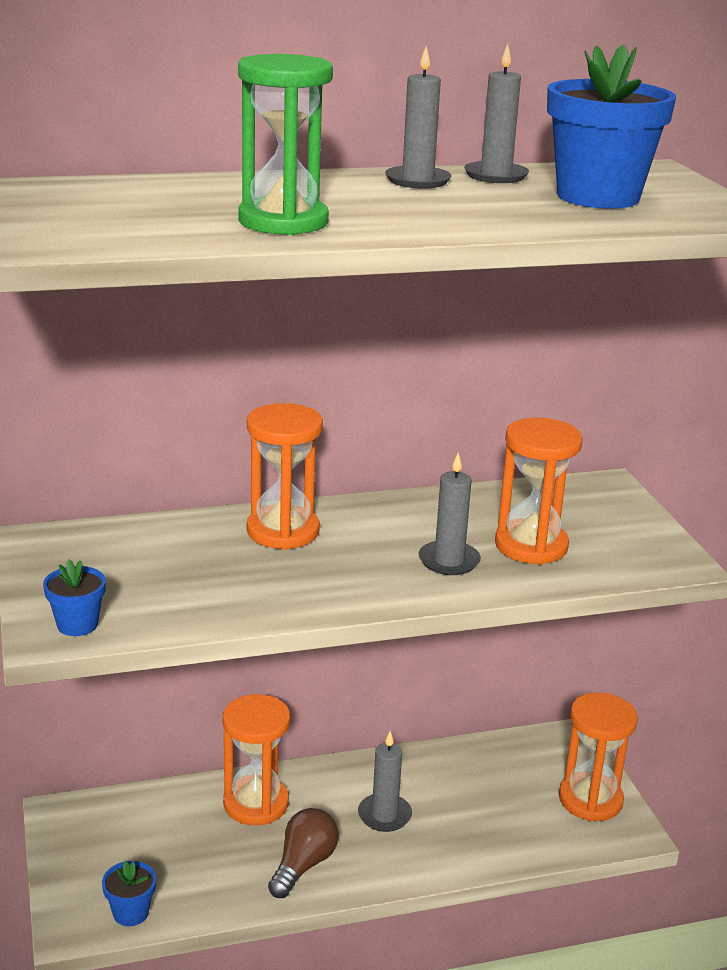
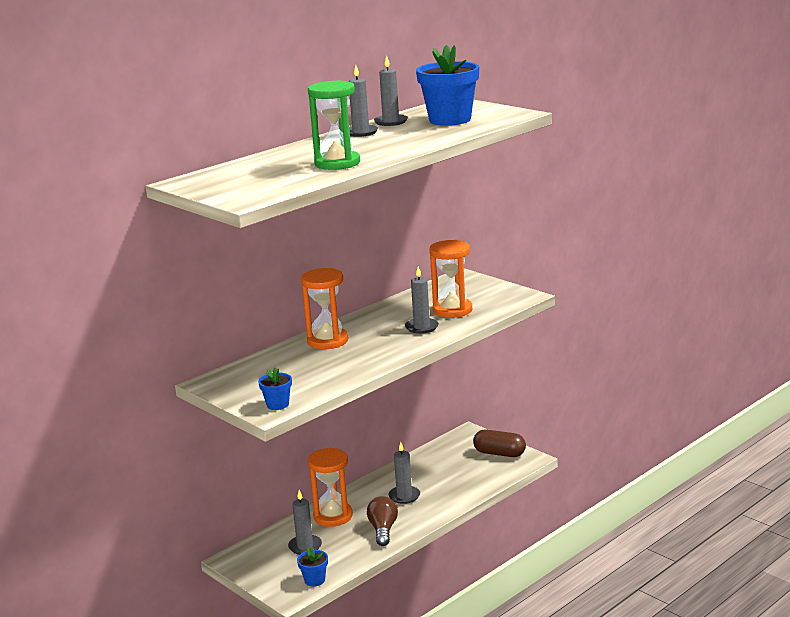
camera: 25 degrees left, 5 degrees down
(172, 841) = (305, 546): none -> grey candle
(590, 800) = (499, 453): orange hourglass -> brown capsule

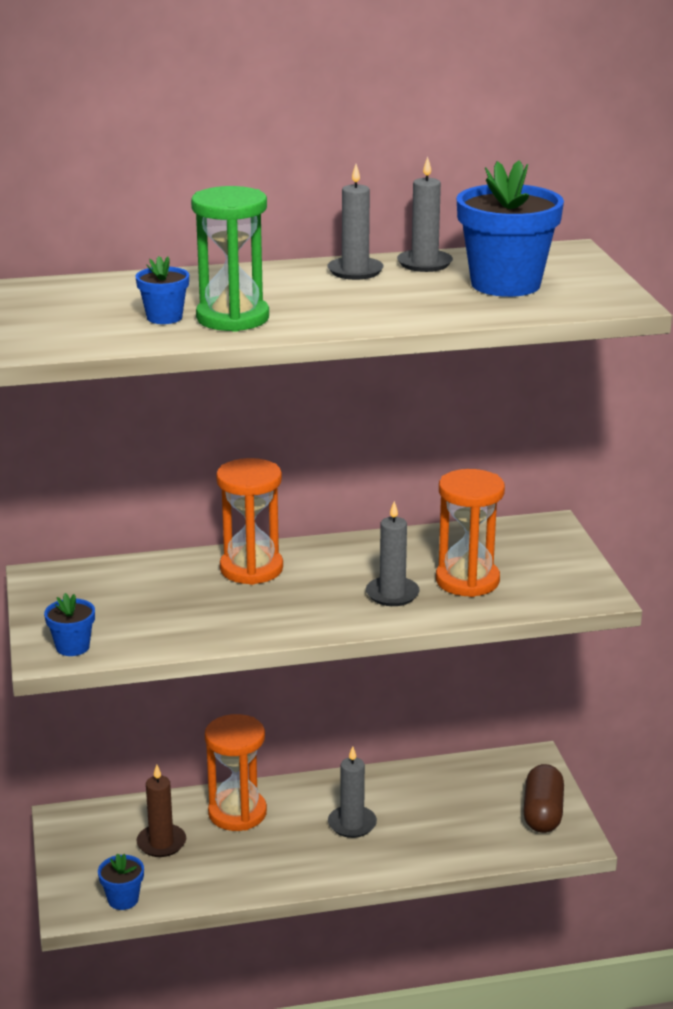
camera: 30 degrees right, 5 degrees up
(298, 172) = (164, 317): none -> blue flower pot
(305, 546) = (161, 843): grey candle -> brown candle
(383, 530) = (275, 864): brown light bulb -> none
(499, 453) = (542, 813): brown capsule -> brown capsule turned 45 degrees clockwise

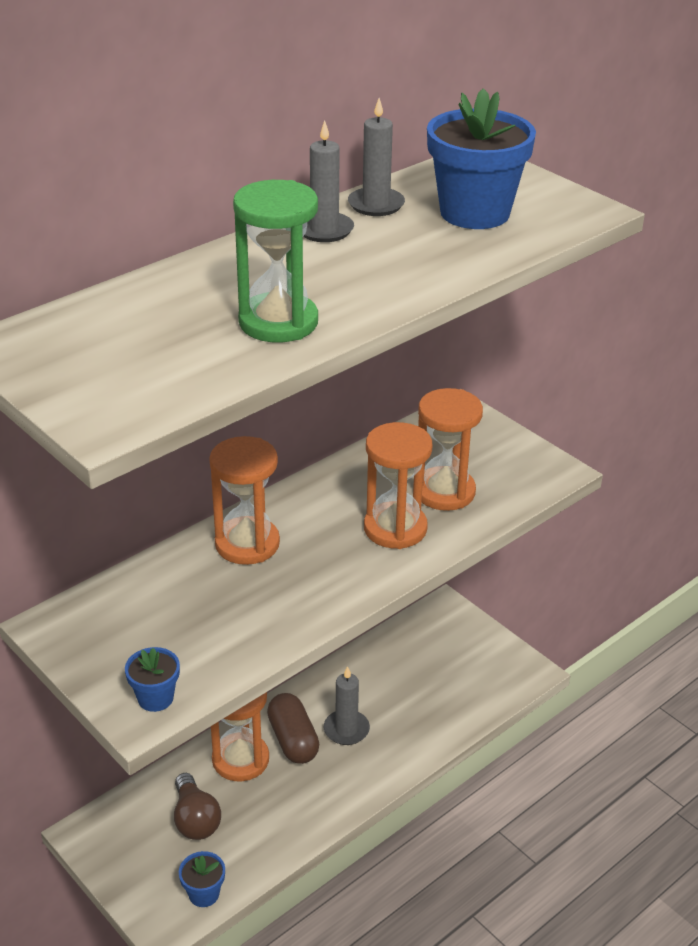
camera: 30 degrees left, 10 degrees up
(161, 843) = (195, 819): brown candle -> brown light bulb
(164, 317) = (209, 340): blue flower pot -> none
(392, 594) = (395, 528): grey candle -> orange hourglass
(542, 813) = (488, 656): brown capsule -> brown capsule (293, 740)

